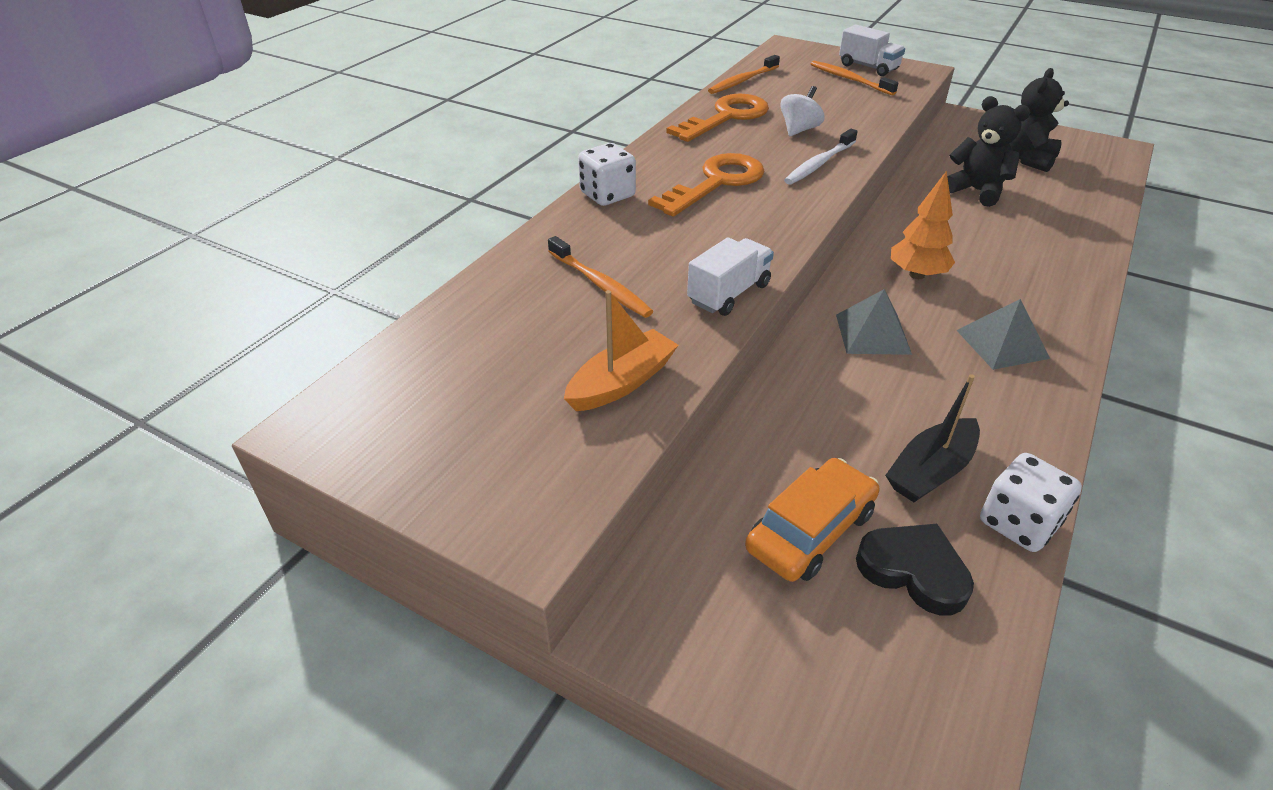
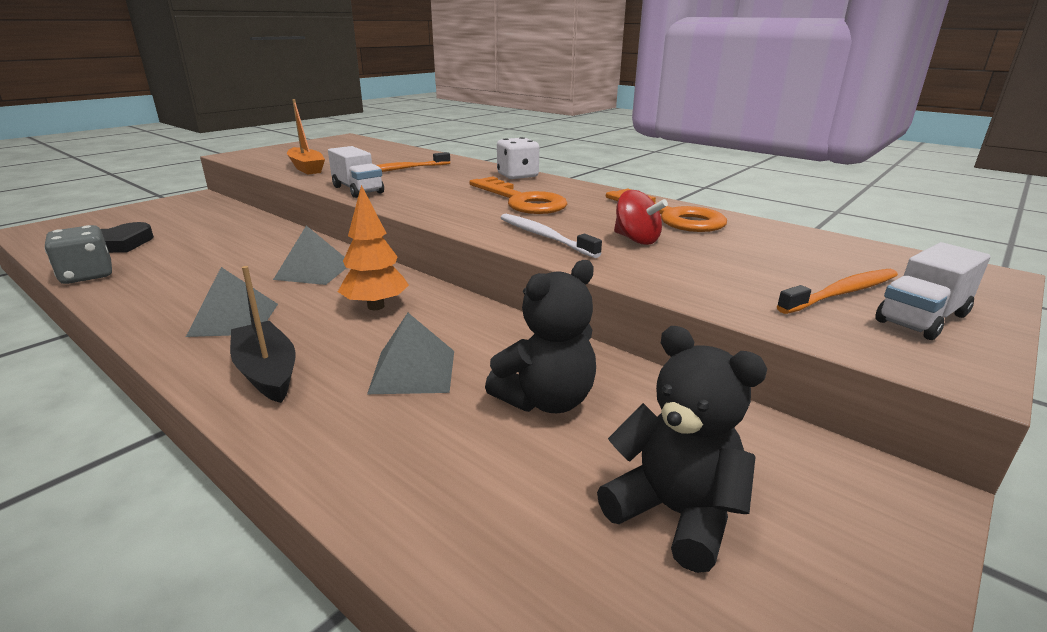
camera: 100 degrees right, 15 degrees down
(742, 81) = (792, 233): orange toothbrush -> none
(799, 130) = (636, 240): white spinning top -> red spinning top
(811, 530) = (182, 228): orange car -> none
(930, 471) = (165, 261): black boat -> black boat (267, 372)
(990, 238) = (413, 371): none -> grey pyramid
(1018, 523) = (87, 275): white dice -> grey dice

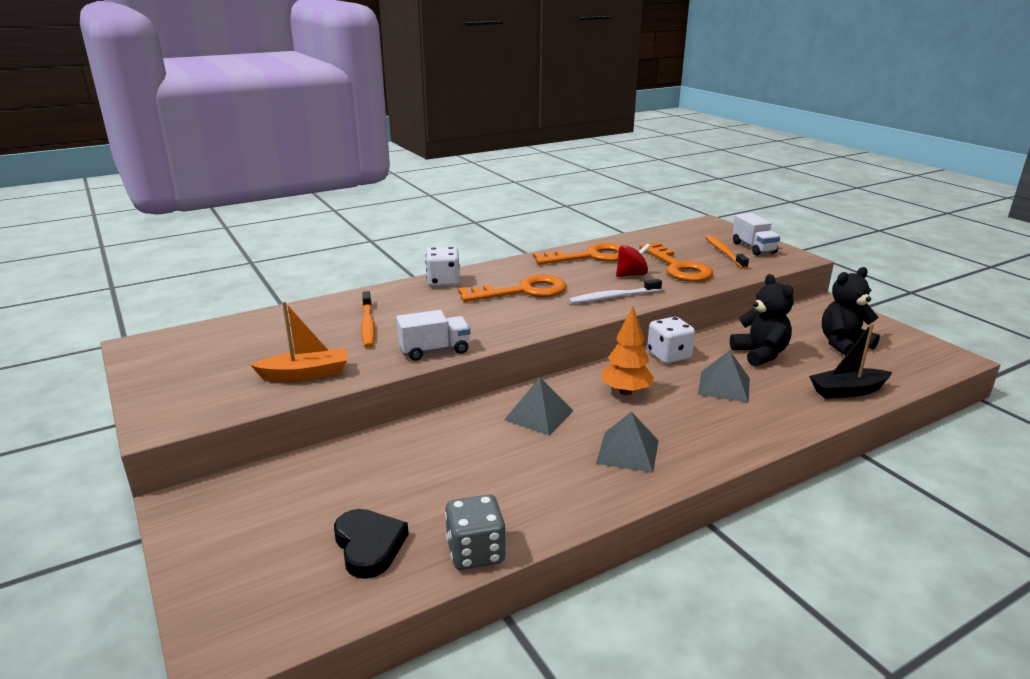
camera: 70 degrees left, 0 degrees up
(267, 372) = (716, 435): black boat -> black boat (847, 391)
(490, 324) = (669, 355): none -> white dice
(708, 264) = (678, 267): none -> orange key

